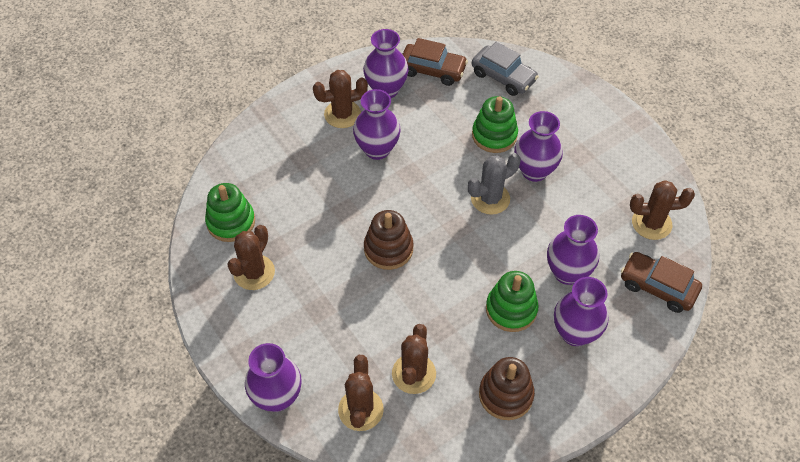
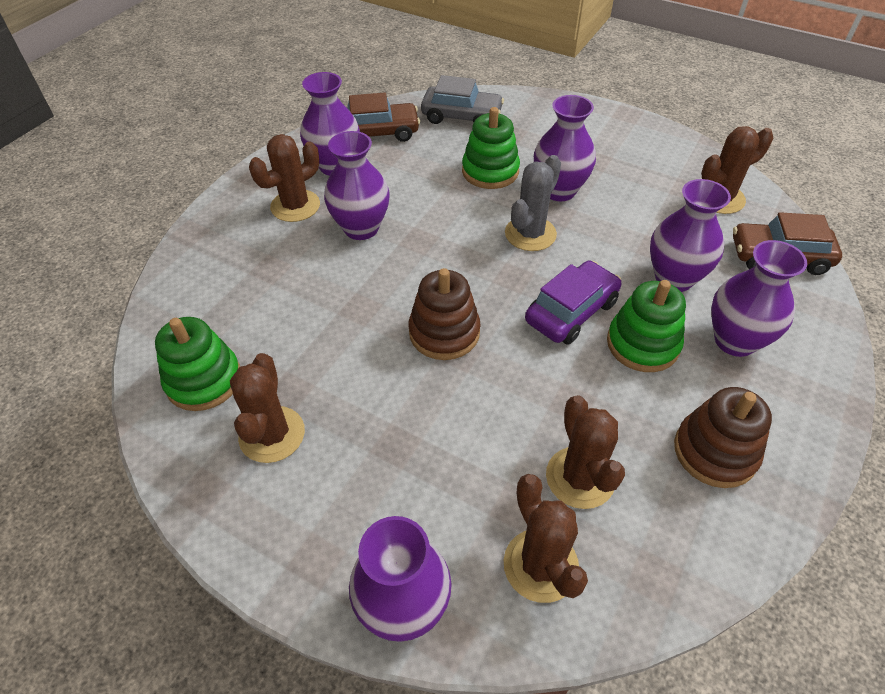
camera: 25 degrees left, 5 degrees down
(479, 268) = (571, 311): none -> purple car

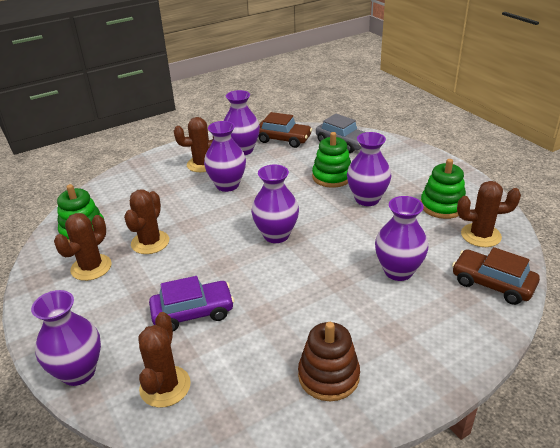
camera: 30 degrees right, 15 degrees down
(444, 332) = (223, 251): brown stacking toy -> none
(530, 234) = (325, 217): grey cactus -> none
(571, 311) = (310, 266): purple car -> purple car (193, 313)
(580, 477) = (230, 354): brown cactus -> brown cactus (150, 242)
(642, 344) = (339, 300): green stacking toy -> green stacking toy (442, 206)
(735, 340) = (406, 321): purple vase -> purple vase (276, 235)

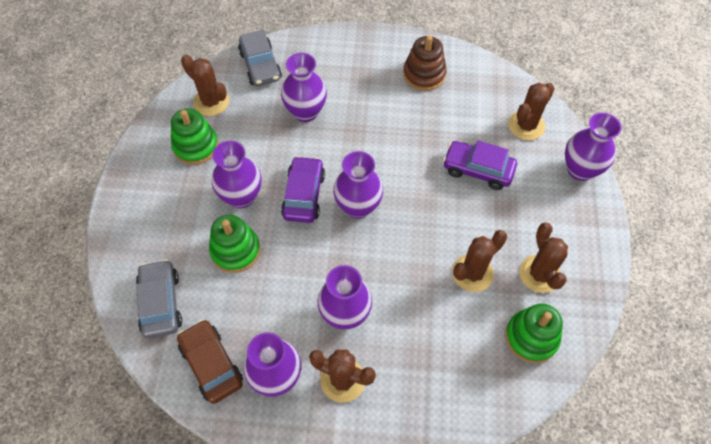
camera: 145 degrees left, 25 degrees up
(91, 267) = (539, 274): brown cactus -> brown cactus turned 75 degrees counterclockwise
(325, 221) = (304, 195): none -> purple car
(492, 284) = (260, 65): brown car -> grey car

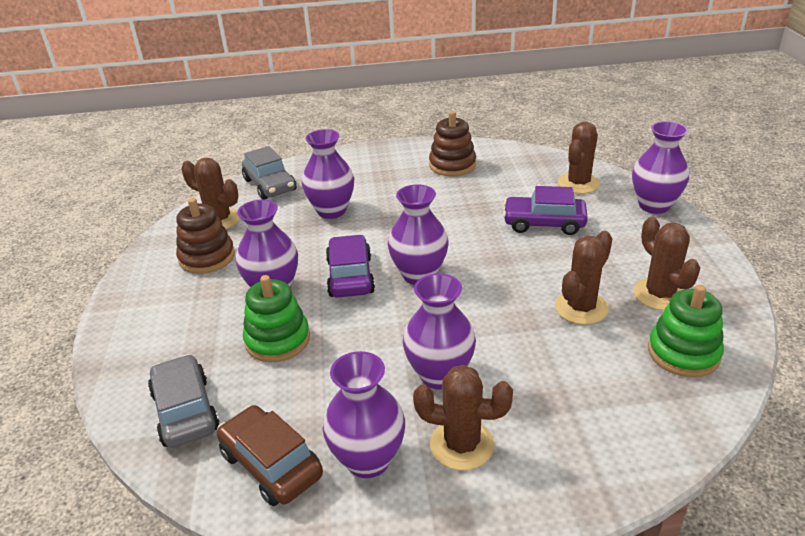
camera: 10 degrees left, 25 degrees down
(196, 146) = (207, 257): green stacking toy -> brown stacking toy

